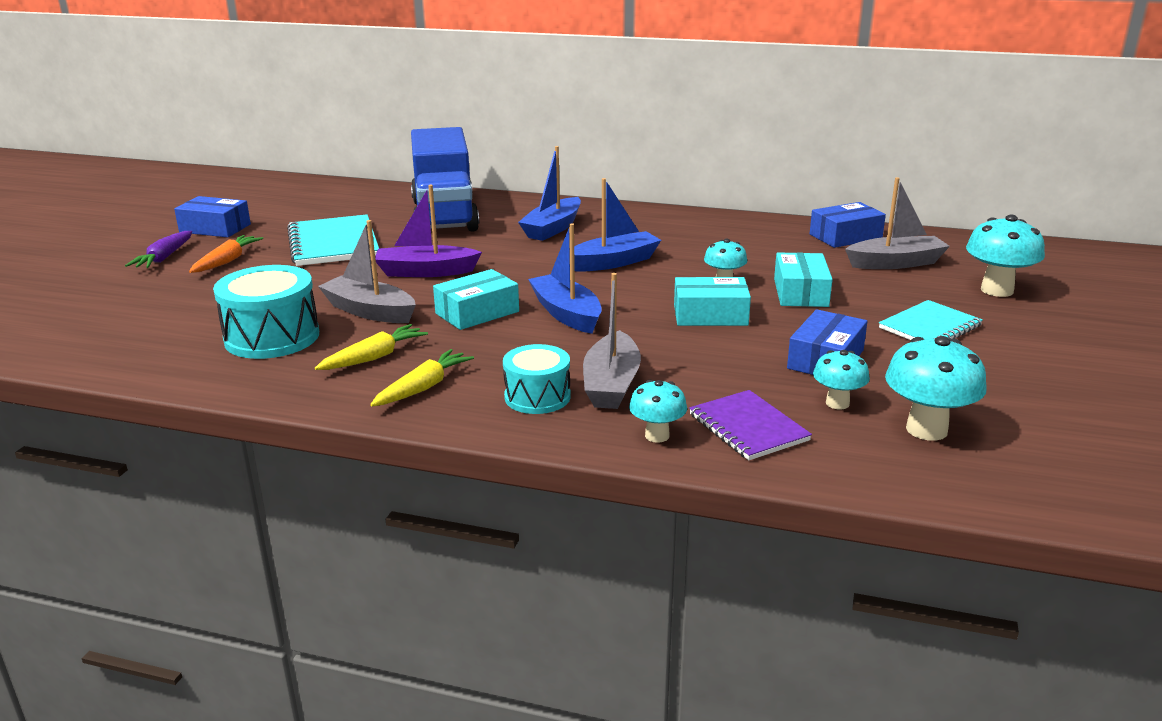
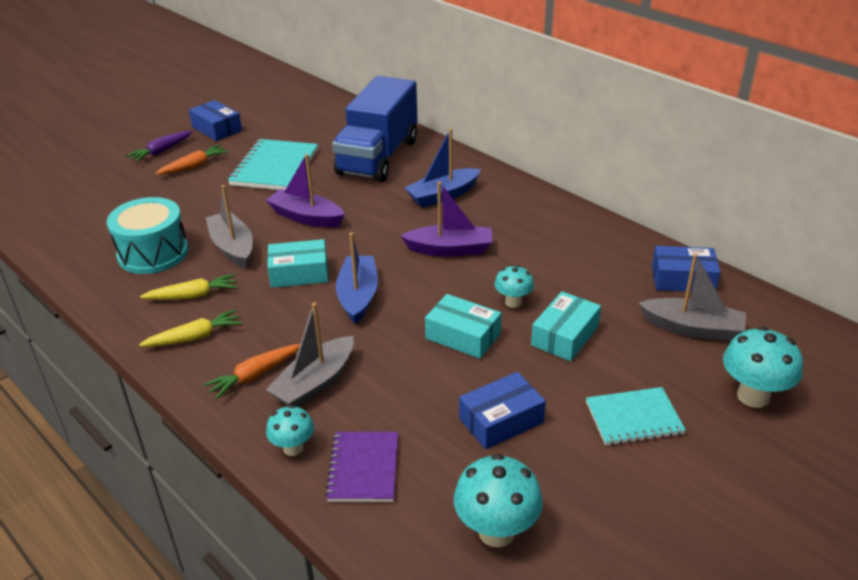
camera: 30 degrees right, 10 degrees up
(537, 397) = (255, 375): turquoise drum -> orange carrot
(613, 262) = (450, 249): blue boat -> purple boat
(837, 403) = (457, 472): turquoise mushroom -> none

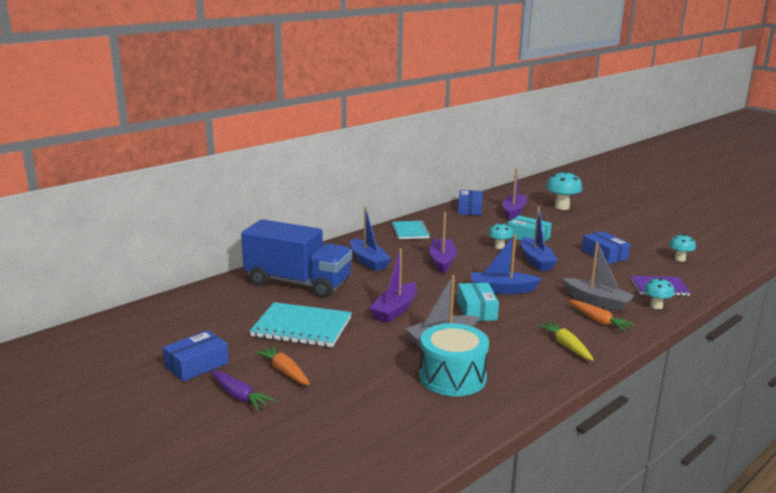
camera: 90 degrees left, 15 degrees down
(193, 295) = (514, 351): yellow carrot -> none
(463, 336) = (536, 261): turquoise box -> blue boat
(496, 531) = (680, 259): turquoise mushroom -> turquoise mushroom, size x0.60
(634, 418) = (588, 229): turquoise notebook -> turquoise notebook (410, 231)
(692, 328) = (513, 212): grey boat -> purple boat

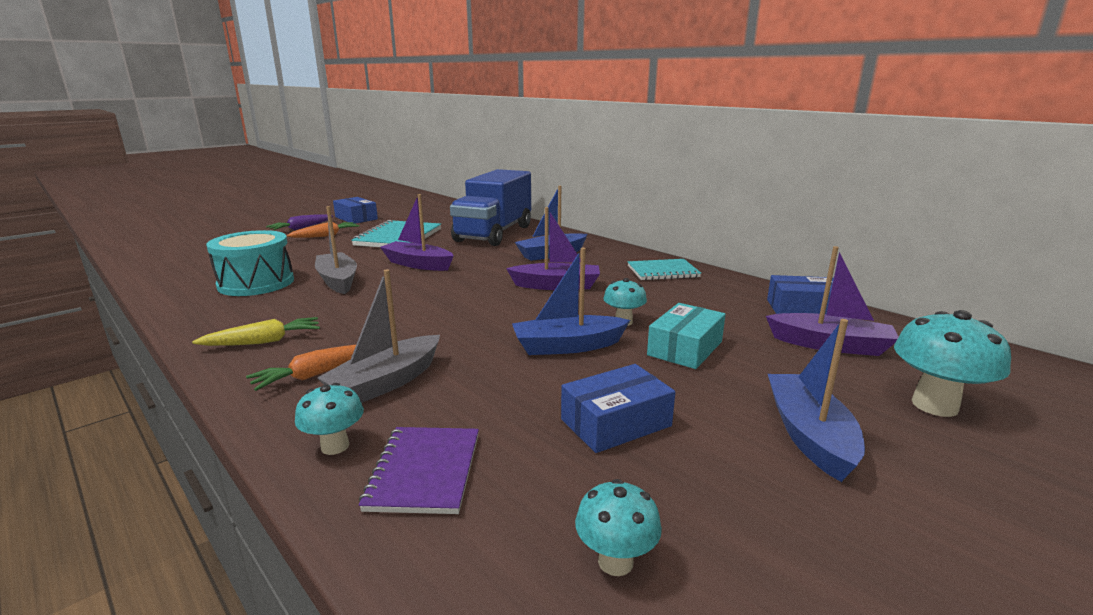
camera: 90 degrees right, 0 degrees up
(476, 310) = (398, 298): turquoise box -> none
(502, 289) = (456, 315): blue boat -> blue boat (809, 435)

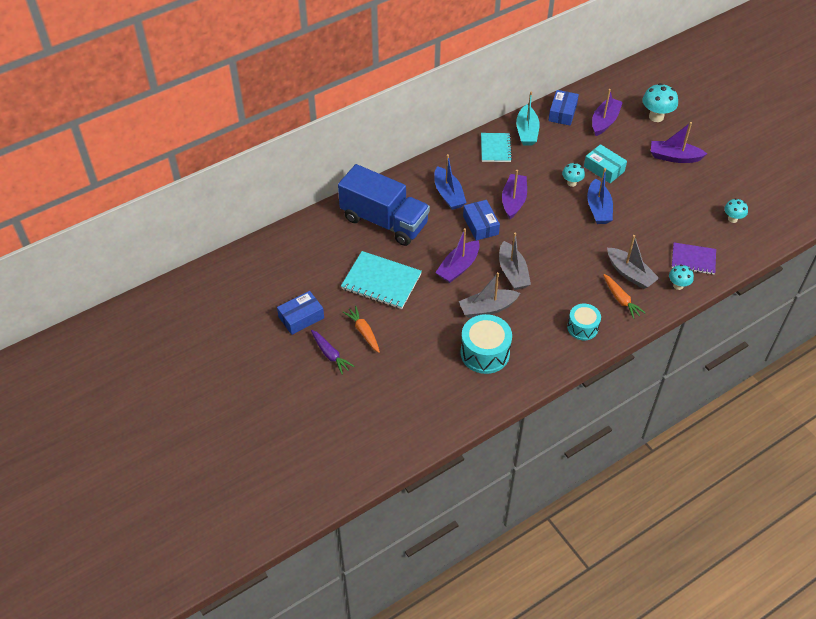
camera: 80 degrees left, 30 degrees up
(263, 341) = (582, 327): yellow carrot -> turquoise drum
(404, 291) = (512, 272): none -> grey boat
(615, 422) = (664, 205): blue box -> blue box (480, 225)
(721, 287) = (527, 132): none -> turquoise boat
(809, 435) = (674, 157): blue boat -> purple boat

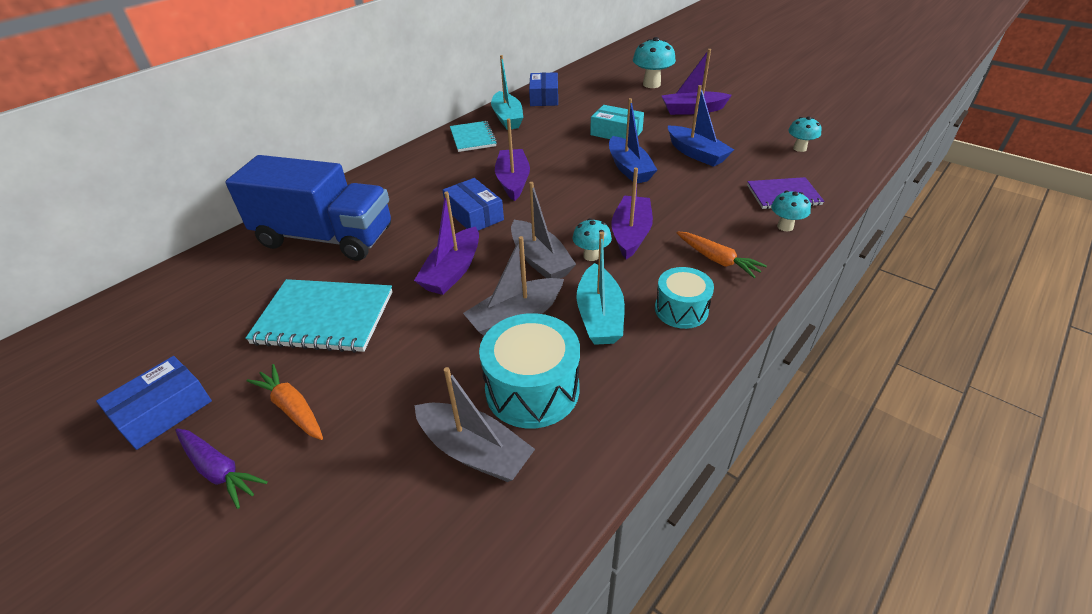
camera: 15 degrees left, 10 degrees down
(448, 194) = (419, 191): blue boat -> blue boat (696, 154)
(534, 320) = (599, 316): none -> turquoise boat
(571, 183) = (582, 151): turquoise mushroom -> turquoise mushroom (591, 256)
(604, 121) = (596, 96): purple boat -> purple boat (631, 234)
(630, 274) = (711, 227): grey boat -> grey boat (474, 451)

